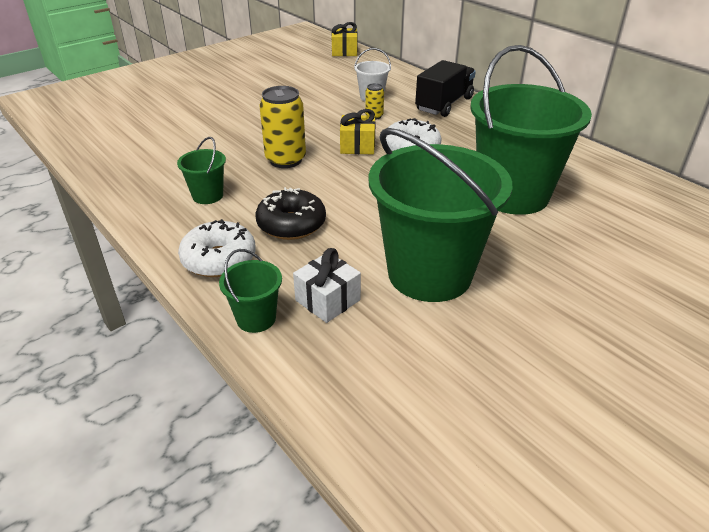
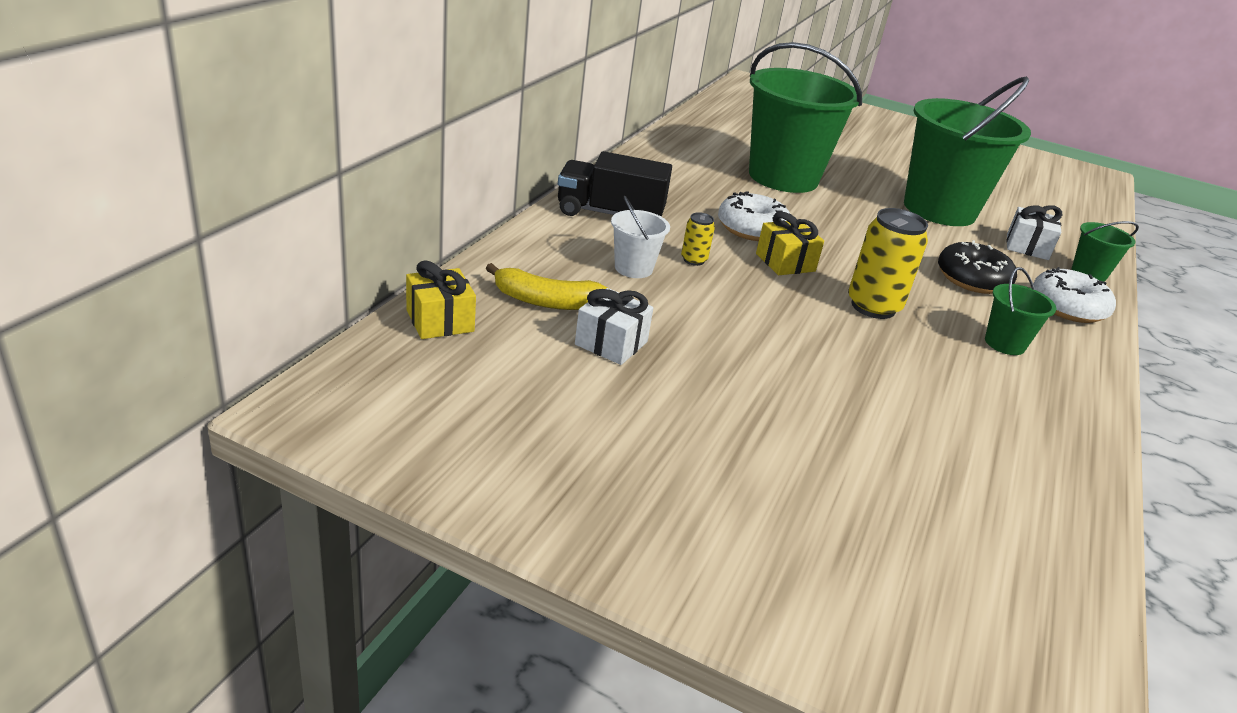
camera: 120 degrees left, 5 degrees down
(304, 79) = (611, 343): none -> white gift
(348, 72) = (546, 301): none -> yellow banana

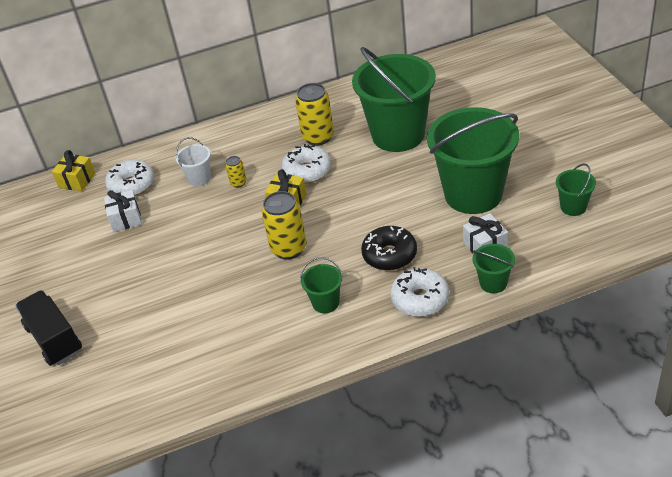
camera: 55 degrees right, 10 degrees up
(546, 301) = (132, 185): yellow banana -> white donut
(610, 214) = (241, 137): black truck -> black truck (54, 339)
(704, 195) = (318, 137): none -> yellow can
(1026, 200) = (573, 207): none -> green bucket

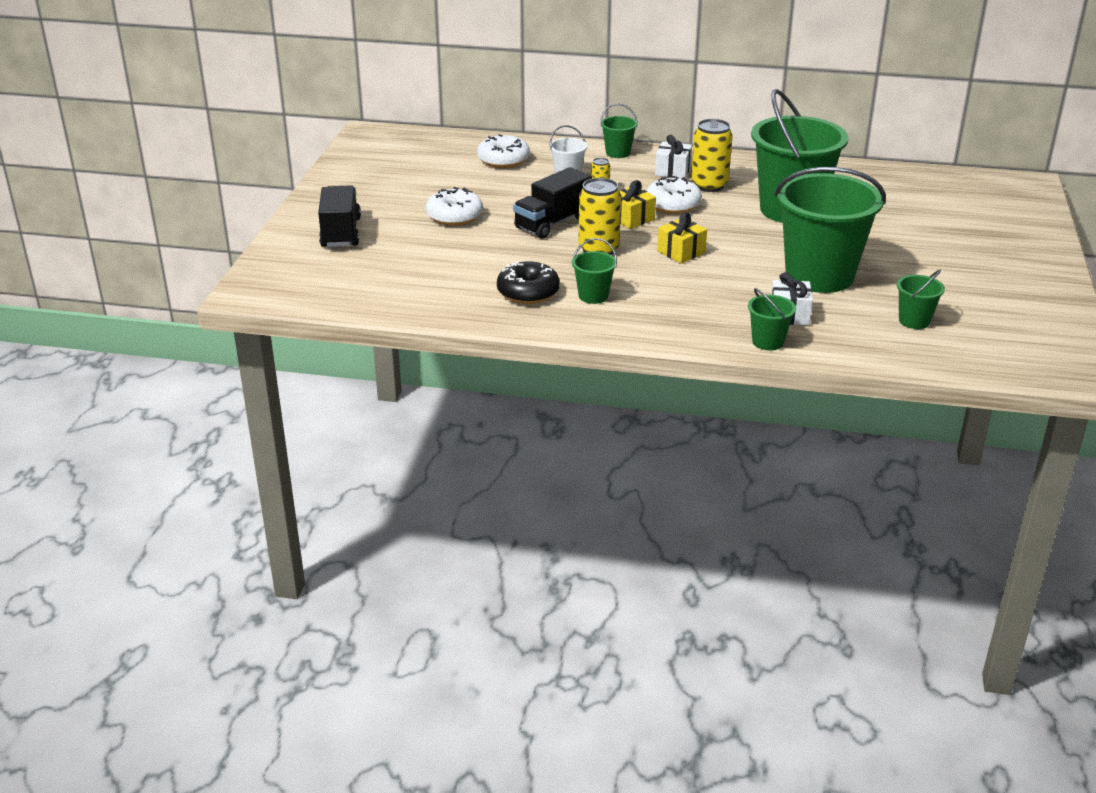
camera: 25 degrees right, 10 degrees down
(77, 180) = (460, 141): yellow gift -> yellow gift (681, 252)
(126, 219) = (475, 180): white gift -> white gift (673, 171)
(219, 134) = (618, 153): none -> green bucket
(229, 237) = (552, 223): none -> black truck
(389, 255) = (688, 287): black donut -> black donut (528, 292)
(420, 299) = (684, 326): white donut -> white donut (454, 216)

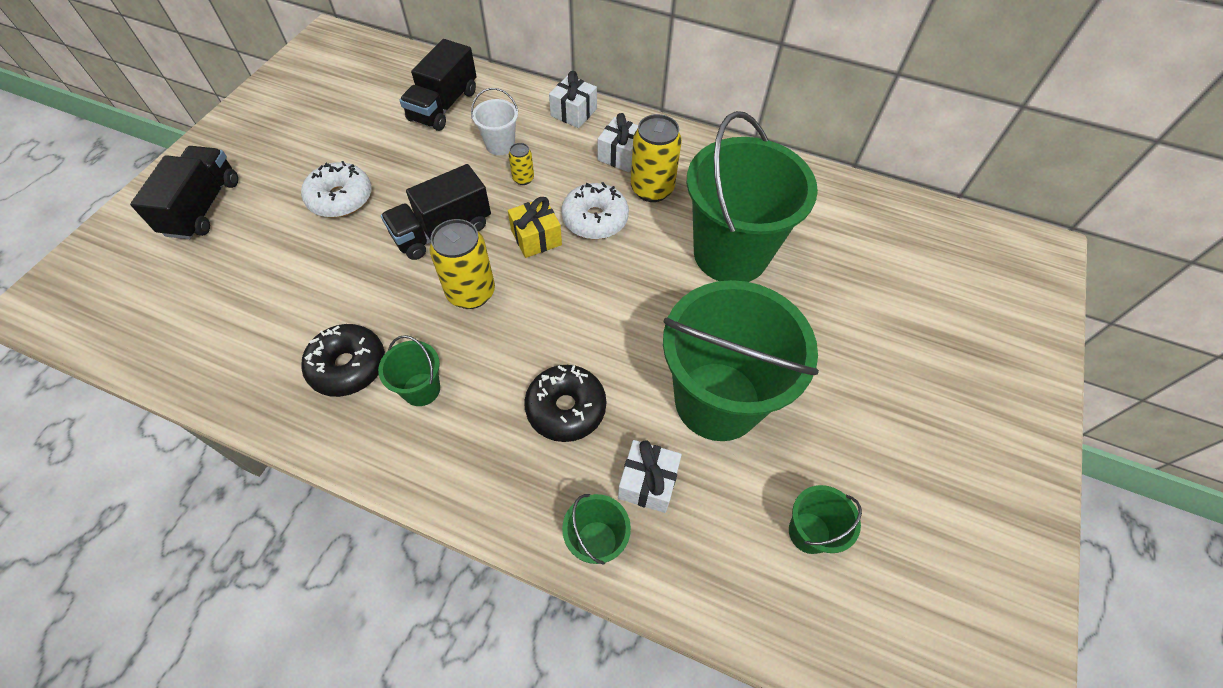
camera: 10 degrees right, 25 degrees up
(503, 160) = (444, 105): white donut -> black truck
(618, 153) = (573, 112): green bucket -> white gift
(681, 252) = (566, 316): yellow gift -> none
(709, 292) = (566, 408): none -> black donut

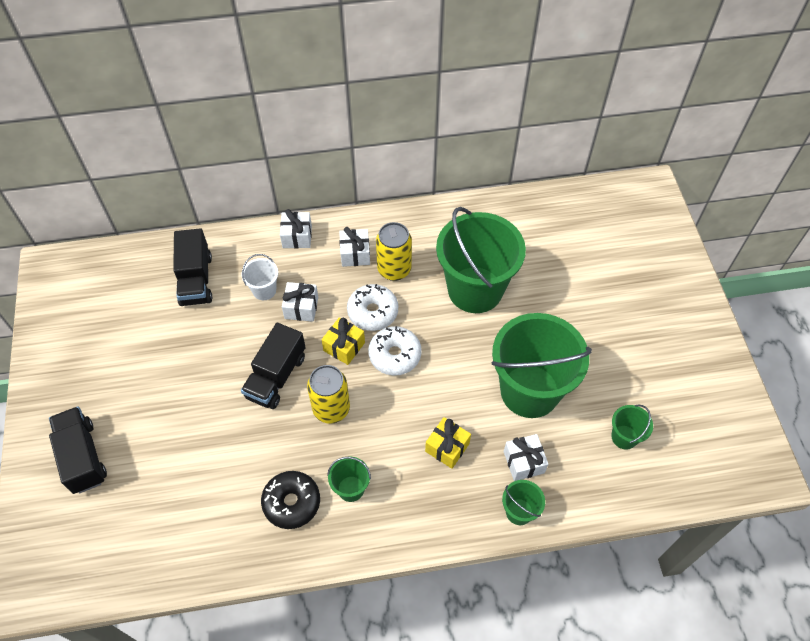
camera: 30 degrees left, 0 degrees up
(340, 198) = (182, 393): white donut -> white donut (395, 355)
(523, 178) = (301, 308): yellow can -> white gift
(566, 408) = (447, 447): black donut -> yellow gift

